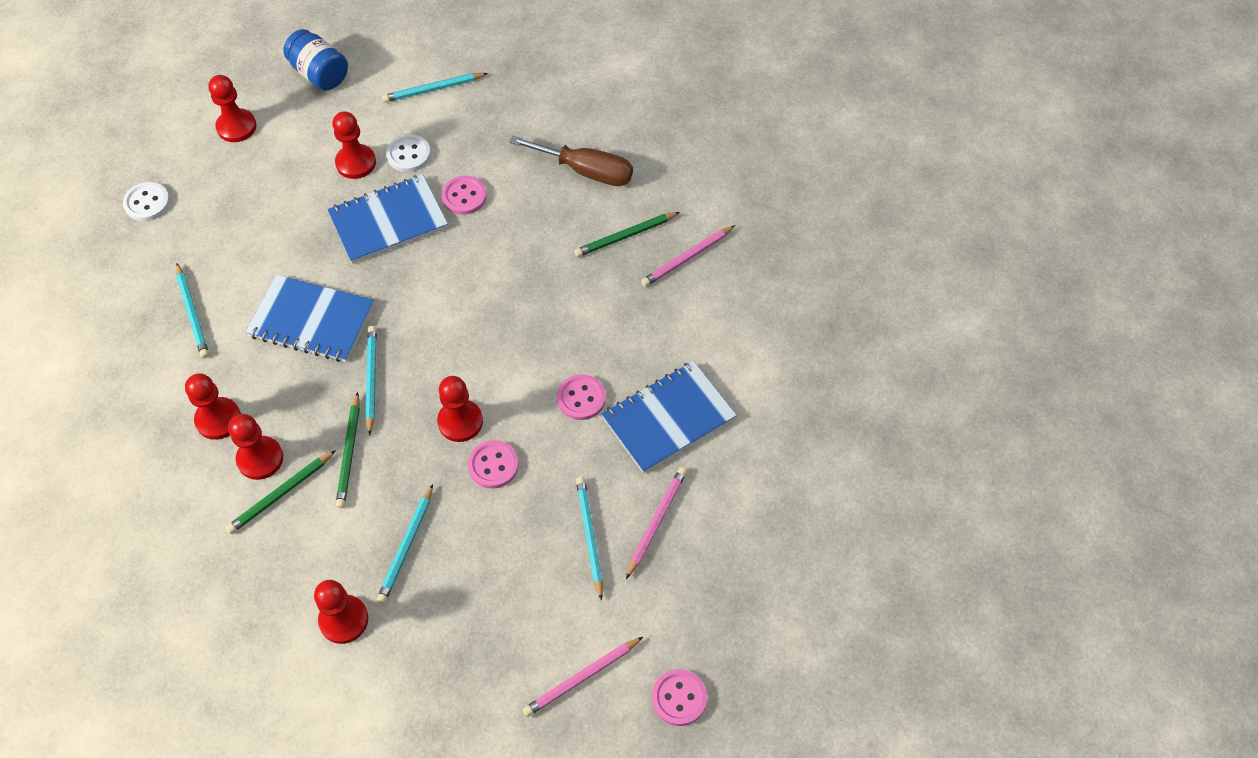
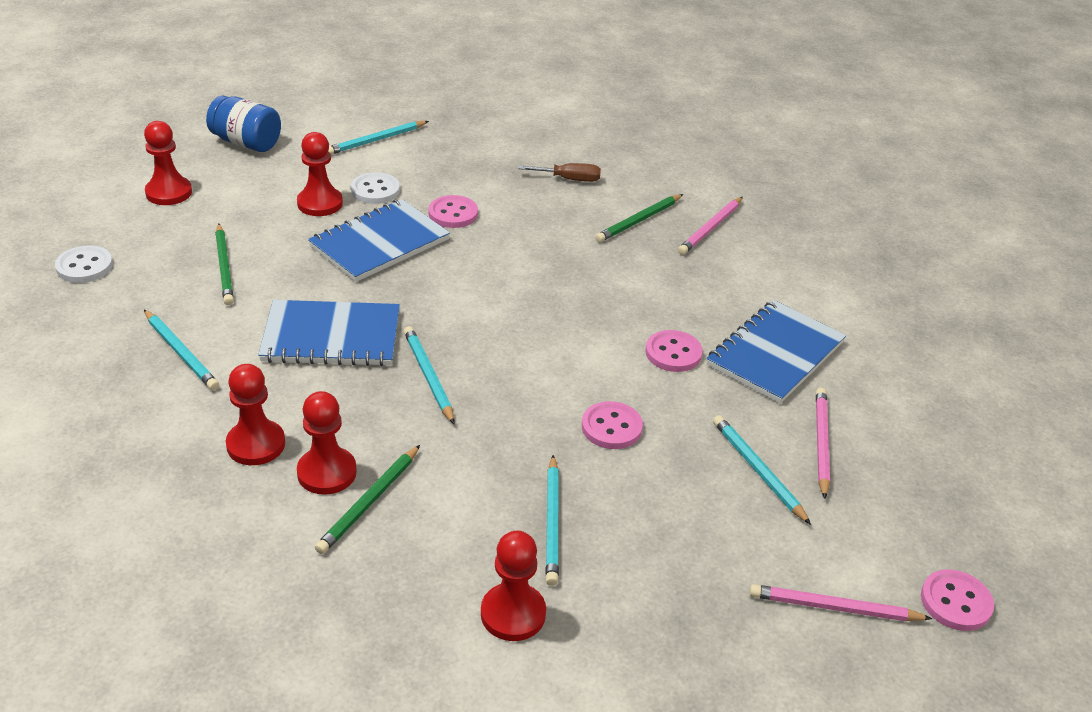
camera: 20 degrees left, 20 degrees down
(349, 452) = (435, 446): green pencil -> green pencil (224, 267)
(460, 422) = (552, 396): red pawn -> none
(582, 677) = (834, 607): pink pencil -> pink pencil turned 60 degrees clockwise
(586, 171) = (569, 179): brown screwdriver -> brown screwdriver, size x0.60

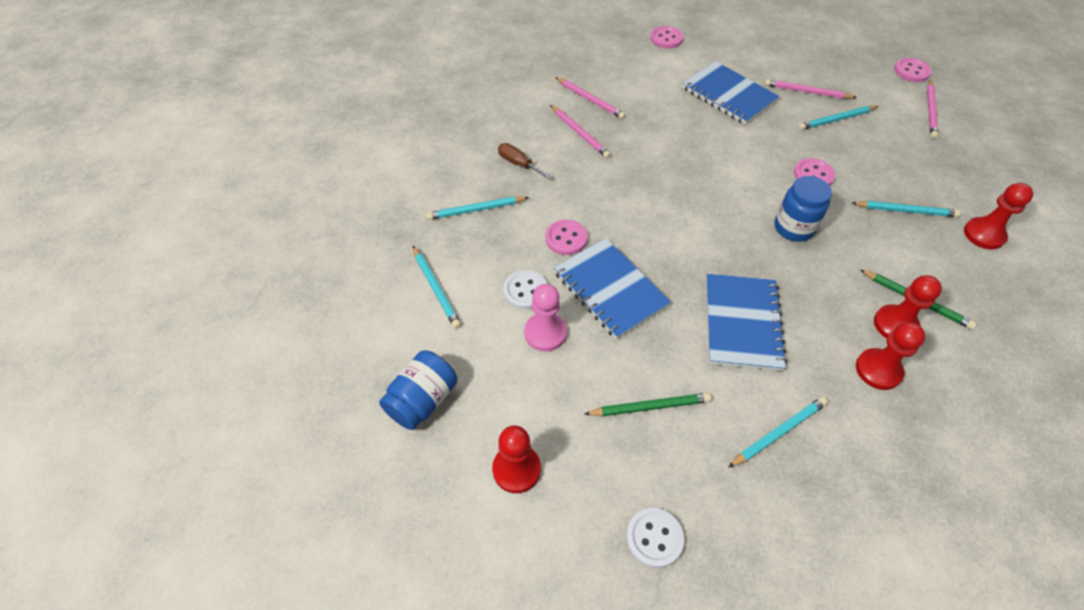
camera: 80 degrees left, 15 degrees up
(320, 203) = (545, 333): red pawn -> pink pawn
(429, 376) = (780, 264): turquoise pencil -> turquoise pencil (476, 210)
(496, 395) = (793, 228): none -> blue jar
(569, 179) = (518, 164): brown screwdriver -> brown screwdriver turned 60 degrees counterclockwise
(639, 220) = (579, 133): green pencil -> pink pencil
(673, 353) = (734, 138): pink button -> pink button (666, 39)

